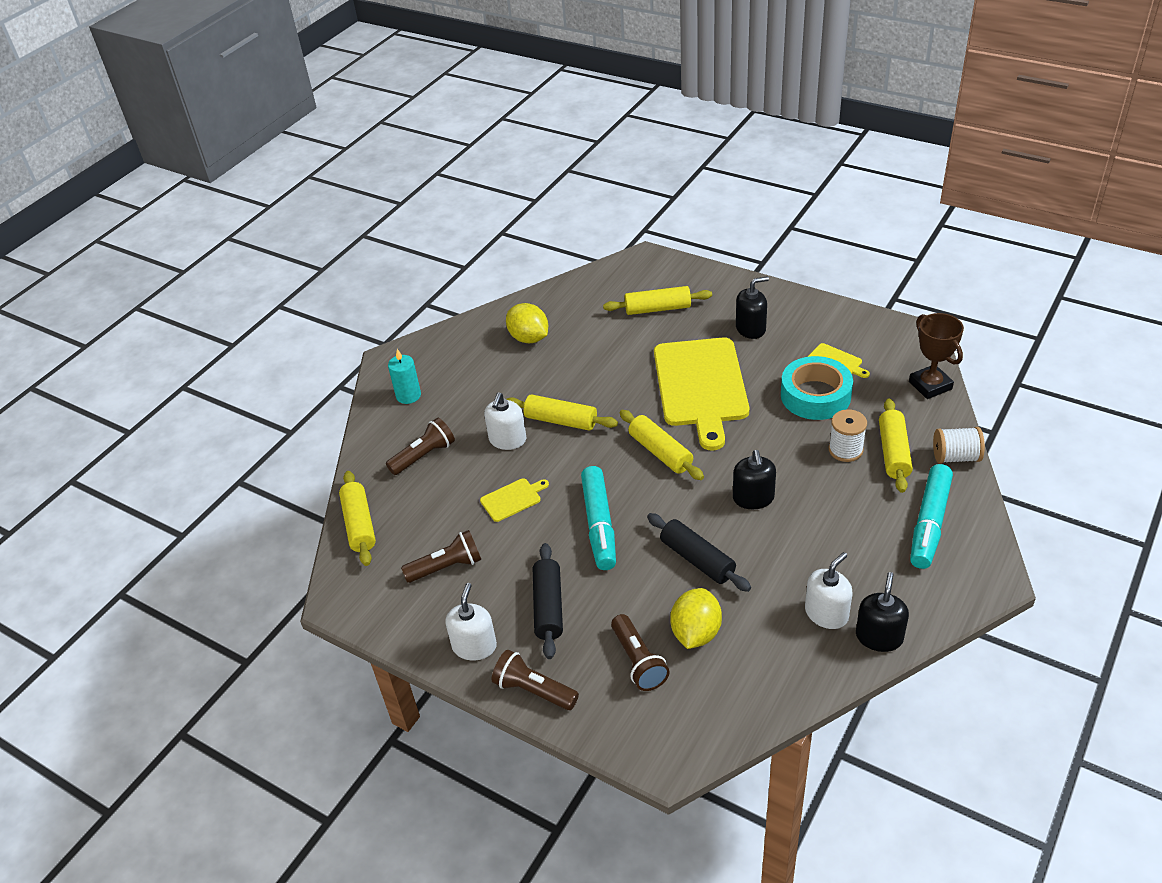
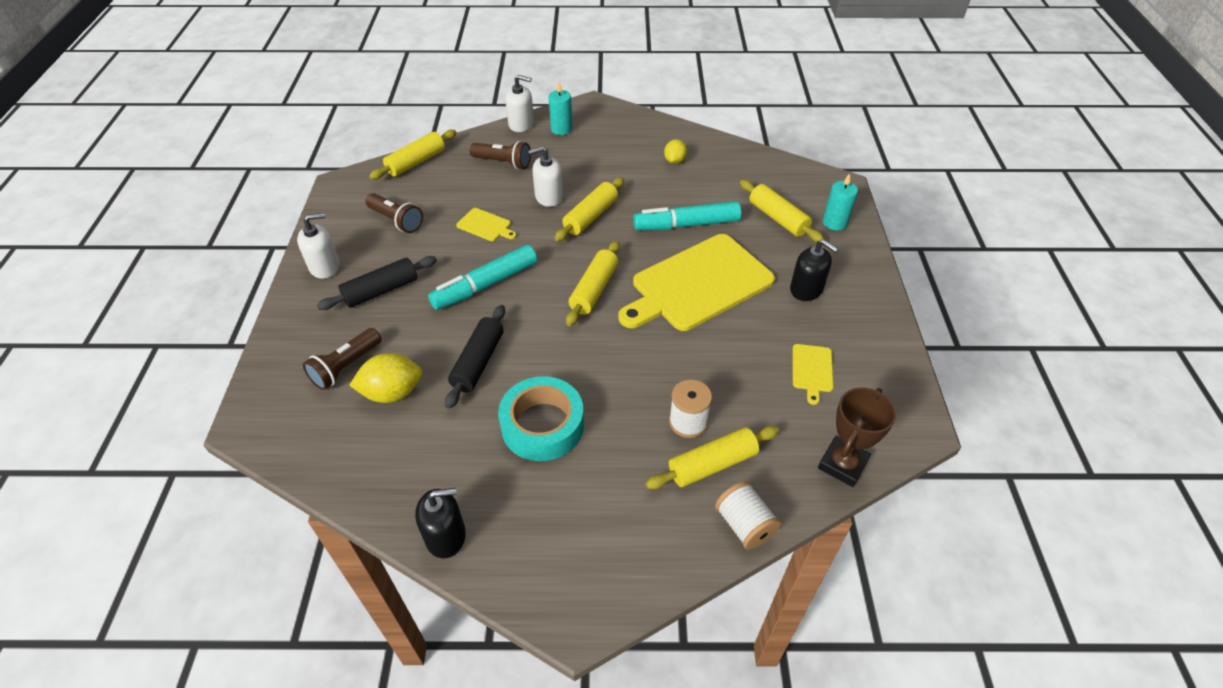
camera: 55 degrees right, 5 degrees up
(529, 338) = (674, 161): yellow lemon -> yellow lemon, size x0.62
(534, 690) = (293, 316): brown flashlight -> none
(561, 421) = (591, 216): yellow rolling pin -> yellow rolling pin turned 45 degrees clockwise
(687, 281) = (834, 222): none -> turquoise candle
(753, 498) = (576, 373): black soap dispenser -> none
(815, 395) = (749, 371): turquoise tape -> turquoise tape (542, 425)
(826, 613) = (457, 481): white soap dispenser -> white soap dispenser (521, 124)
(929, 523) = (627, 531): turquoise marker -> turquoise marker (687, 225)

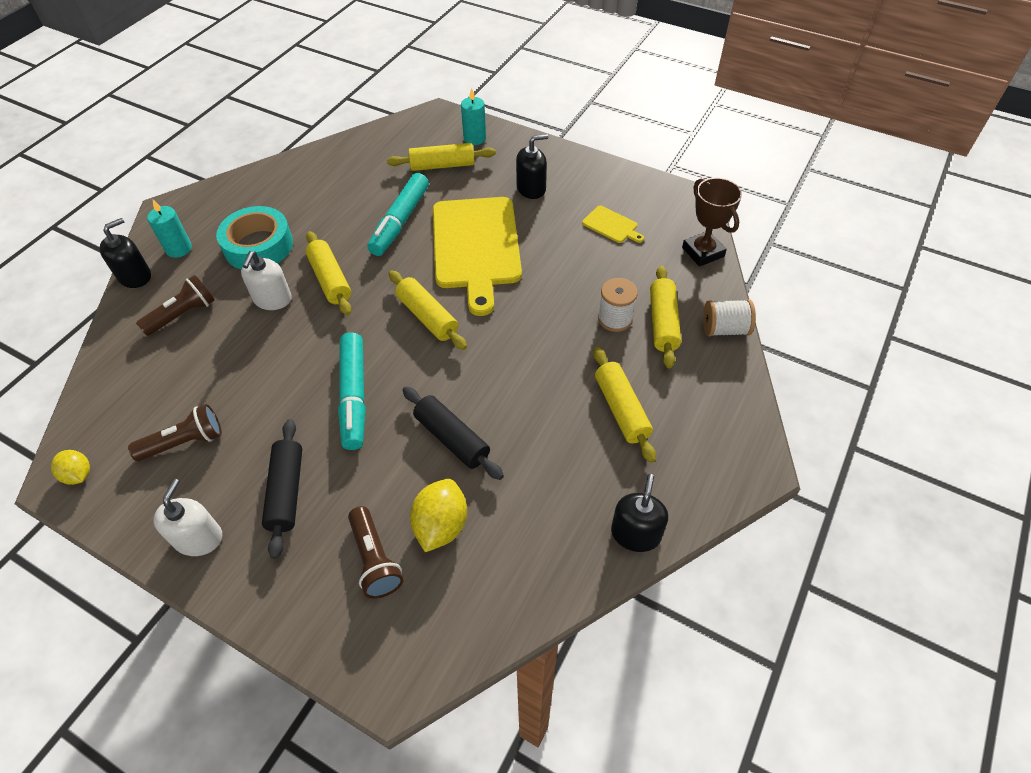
camera: 60 degrees left, 5 degrees up
(416, 162) = (100, 391): yellow rolling pin -> yellow rolling pin (621, 409)
(485, 225) = (267, 365): yellow cutting board -> none
(521, 124) = (135, 276): white soap dispenser -> black soap dispenser
(542, 425) = (558, 416): turquoise tape -> turquoise tape (258, 246)
(674, 161) = (311, 192): yellow lemon -> yellow lemon (78, 475)

